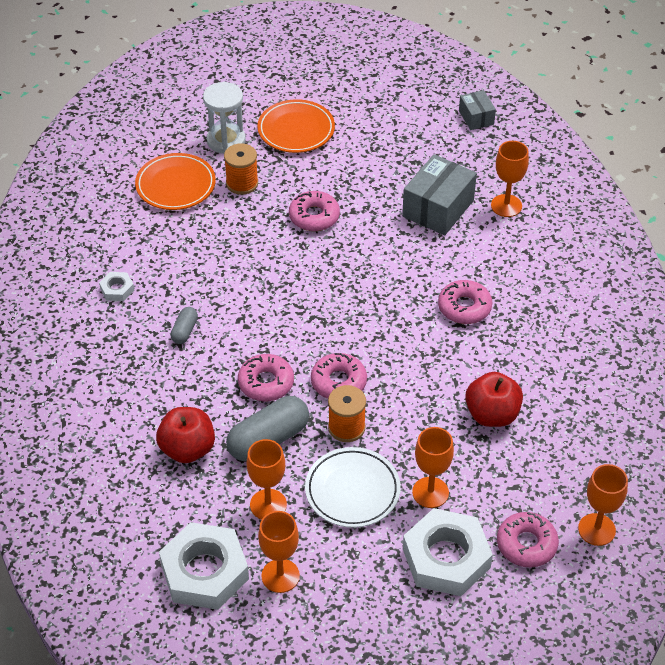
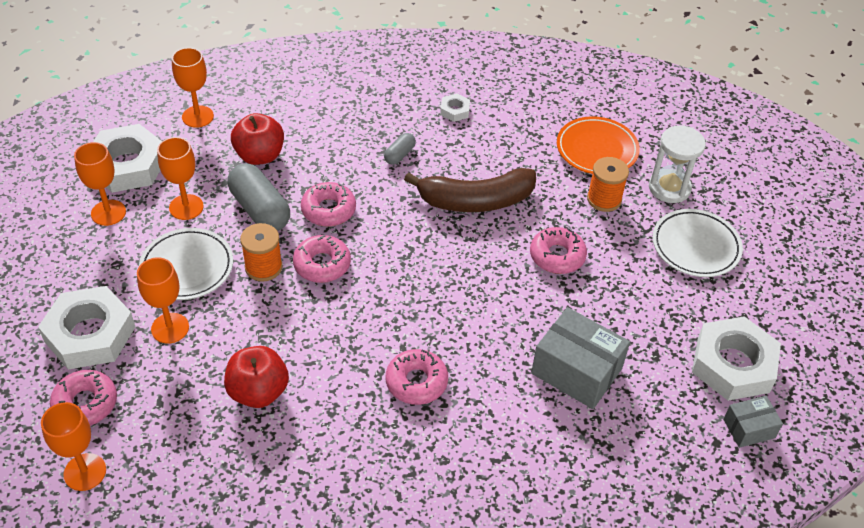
camera: 90 degrees right, 0 degrees up
(184, 331) = (399, 155): grey capsule -> grey capsule turned 75 degrees counterclockwise
(248, 271) = (476, 201): none -> brown banana
(296, 130) = (695, 246): orange plate -> white plate
(418, 120) = (733, 364): none -> white nut
(506, 206) = (585, 444): orange goblet -> orange goblet (197, 116)

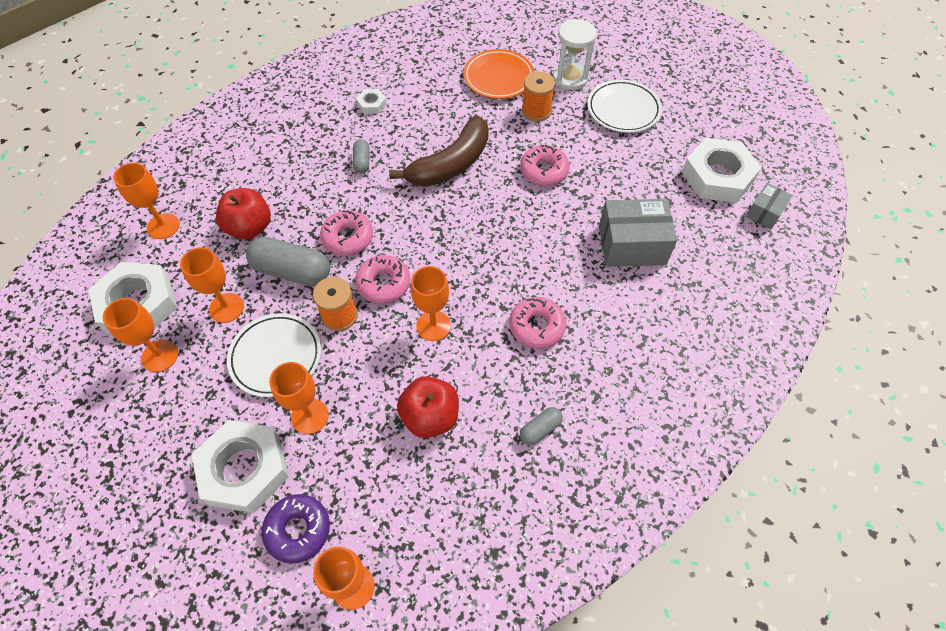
camera: 35 degrees left, 10 degrees up
(85, 403) = (298, 530): pink donut -> purple donut
(330, 324) = (433, 326): none -> orange goblet
(336, 464) = (540, 429): none -> grey capsule

